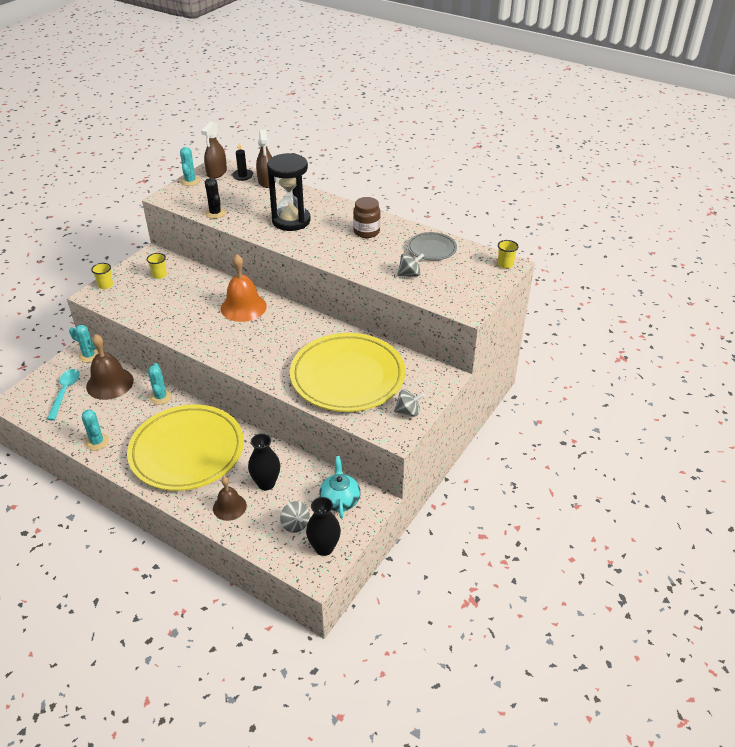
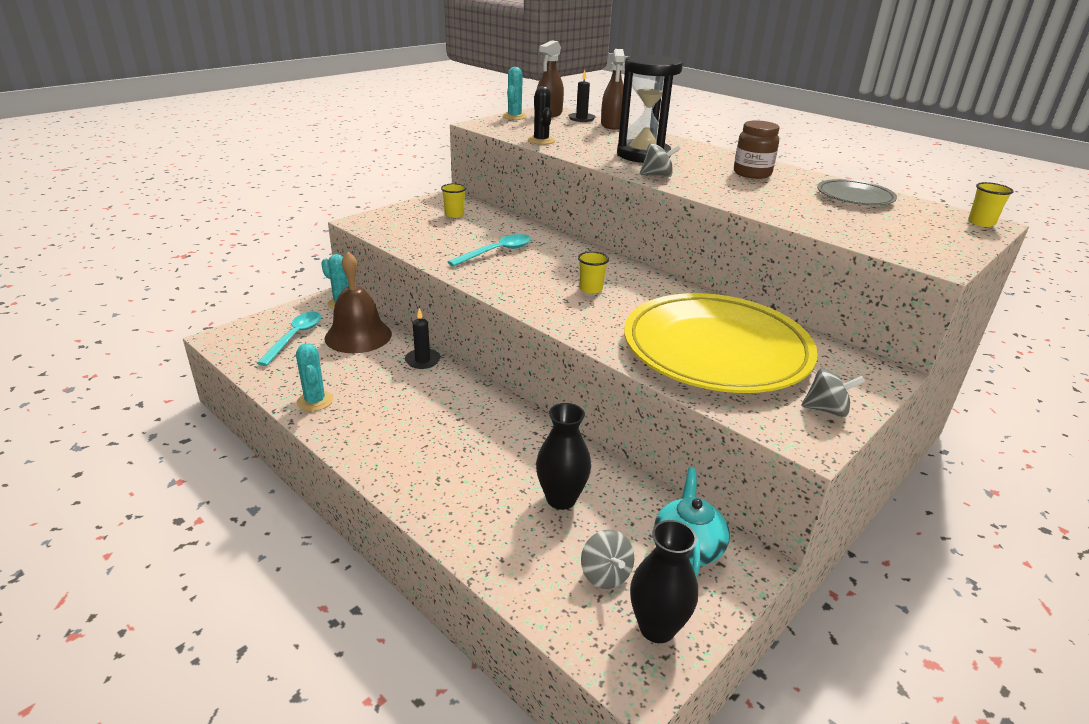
camera: 10 degrees right, 10 degrees down
(105, 285) = (382, 216): yellow cup -> yellow cup (591, 289)
(160, 397) = (422, 360): turquoise cactus -> black candle
(187, 451) = (443, 433): yellow plate -> none
(198, 311) = (496, 252): none -> turquoise spoon
(229, 507) = (494, 525): brown bell -> none
(243, 307) = (561, 255): orange bell -> none
(410, 274) = (827, 216): grey spinning top -> grey spinning top (657, 176)

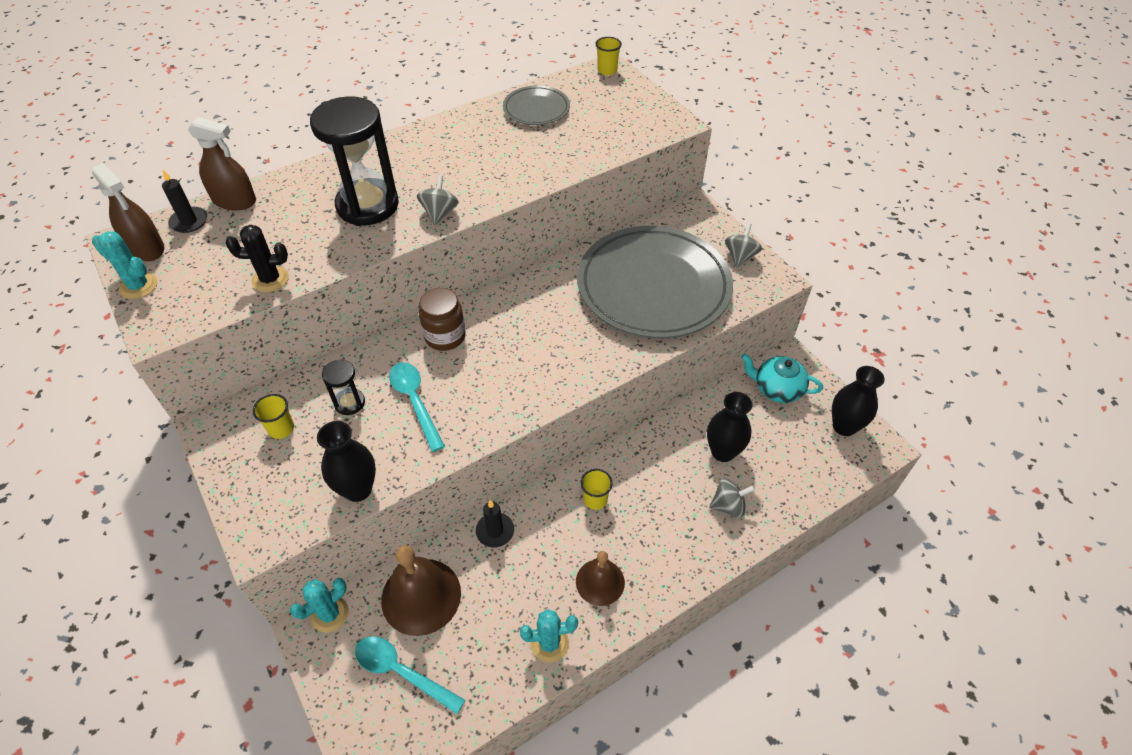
camera: 75 degrees left, 20 degrees up
(377, 423) = (600, 582): none -> brown bell
(407, 244) = (358, 489): none -> black vase
(486, 231) = (349, 403): none -> black hourglass
(591, 289) = (527, 340): yellow cup -> yellow cup (595, 499)
(605, 574) = (800, 442): grey spinning top -> grey spinning top (728, 506)
(716, 350) = (653, 287): yellow plate -> grey plate
(752, 173) = (456, 147): brown jar -> brown jar (445, 336)

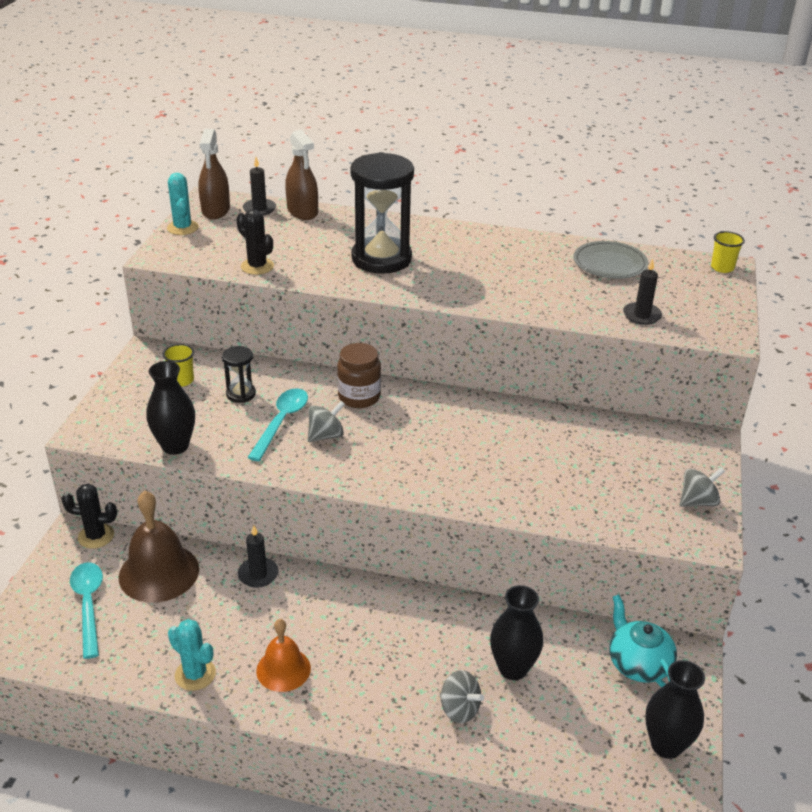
camera: 45 degrees right, 15 degrees down
(330, 614) = (96, 536): turquoise cactus -> black cactus
(439, 213) = (424, 290): grey spinning top -> grey spinning top (326, 435)
(595, 499) = (357, 614): yellow cup -> none
(600, 582) = (283, 669): brown bell -> orange bell
(609, 139) = (642, 315): none -> black candle
(653, 287) = (576, 471): grey plate -> none

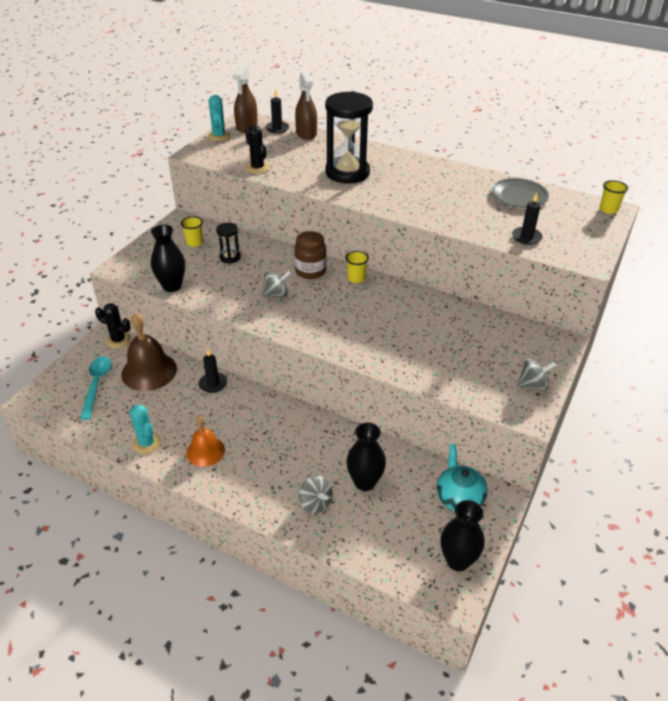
camera: 15 degrees right, 5 degrees up
(281, 422) = (249, 281): turquoise spoon -> none
(423, 398) = (356, 278): none -> yellow cup

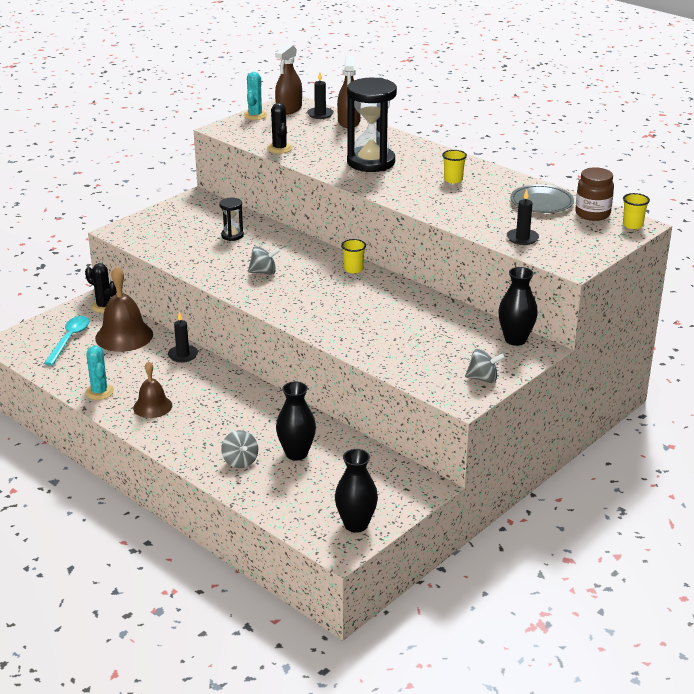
camera: 15 degrees right, 10 degrees down
(172, 286) = (163, 253): black vase -> black vase (515, 340)
(194, 243) = (202, 219): yellow cup -> yellow cup (453, 180)
(205, 451) = (152, 406): orange bell -> brown bell
(310, 271) = (309, 257): brown jar -> brown jar (592, 214)
(459, 497) = (385, 480): turquoise teapot -> none

